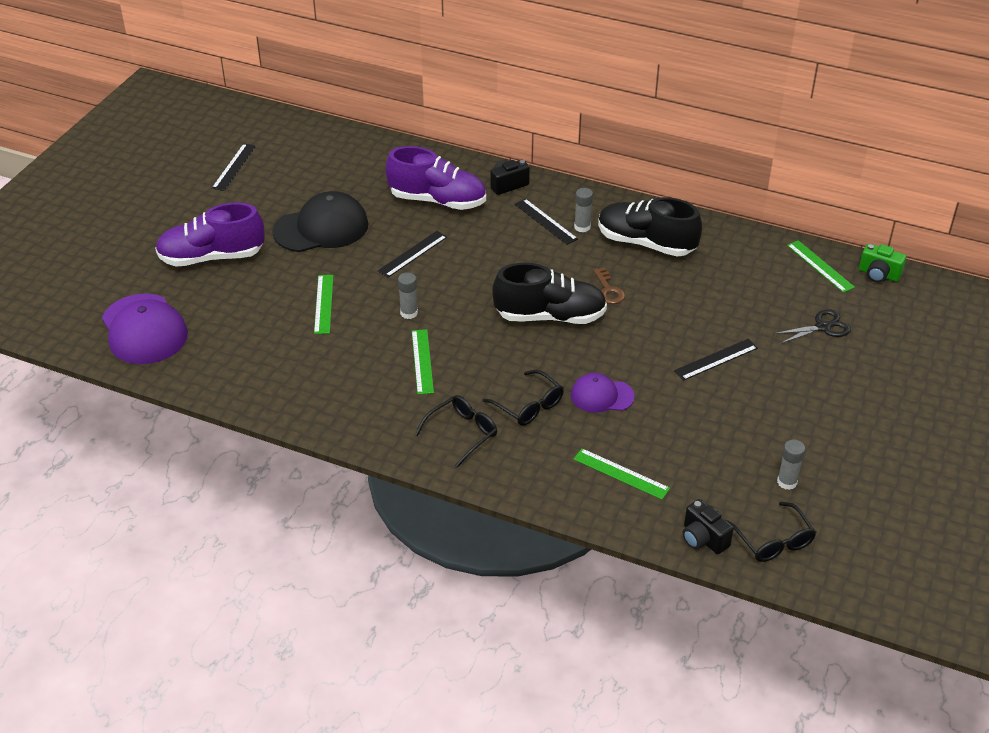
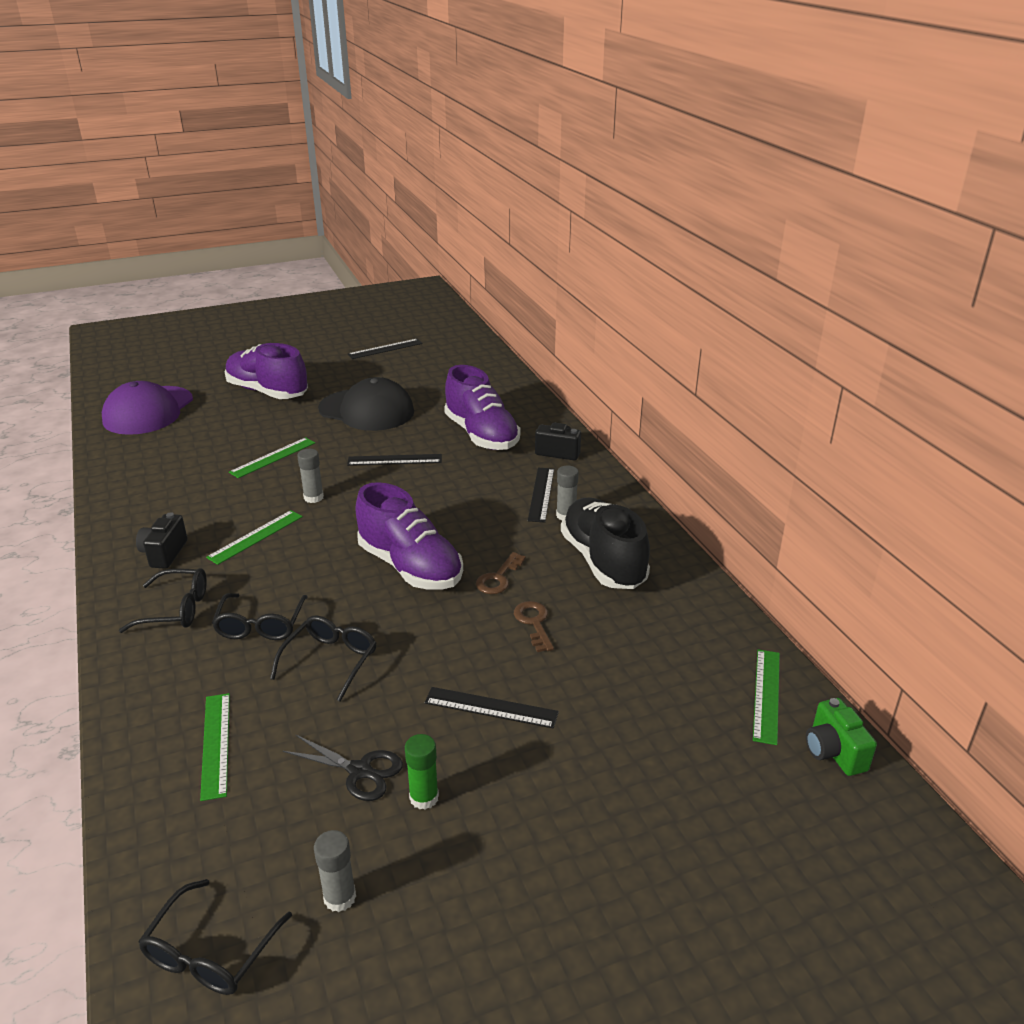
camera: 45 degrees right, 10 degrees down
(550, 316) = (410, 567): black shoe -> purple shoe
(602, 396) = (330, 661): purple cap -> black glasses
(667, 303) = (534, 623): none -> brown key
(703, 539) = (158, 878): black camera -> black camera (164, 553)
(753, 419) = (424, 797): none -> green glue stick
(823, 327) = (666, 760): black scissors -> black scissors (359, 771)

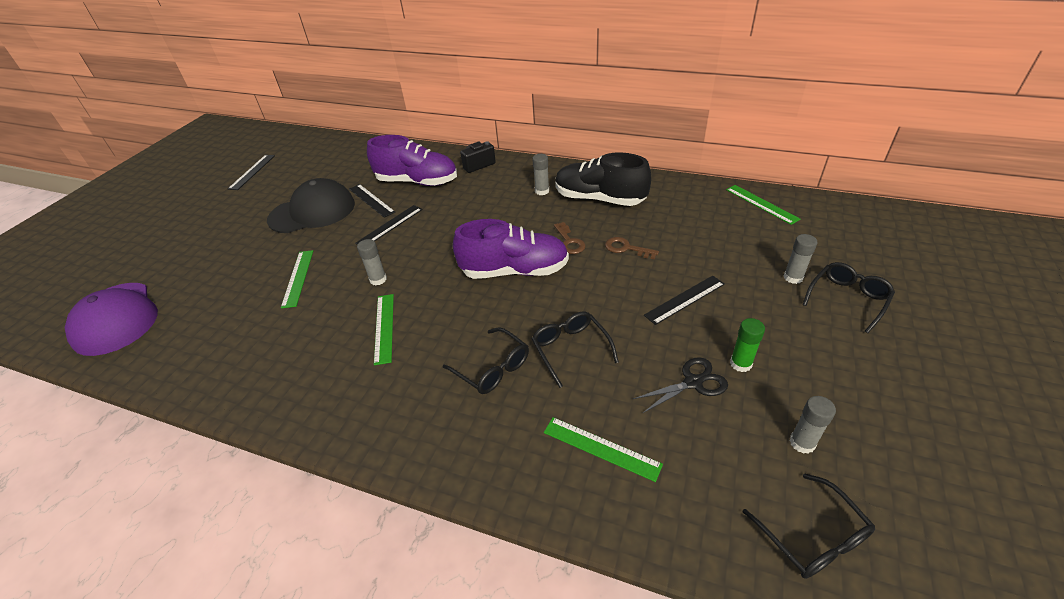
camera: 45 degrees left, 10 degrees up
(164, 553) = (335, 388): black camera -> none
(175, 609) = (416, 409): black glasses -> black glasses (847, 299)
(267, 392) = (207, 244): purple shoe -> none
(541, 494) = (510, 189): black ruler -> black ruler (371, 200)
(634, 784) = (793, 277): none -> grey glue stick
(833, 752) = (818, 206): green camera -> none

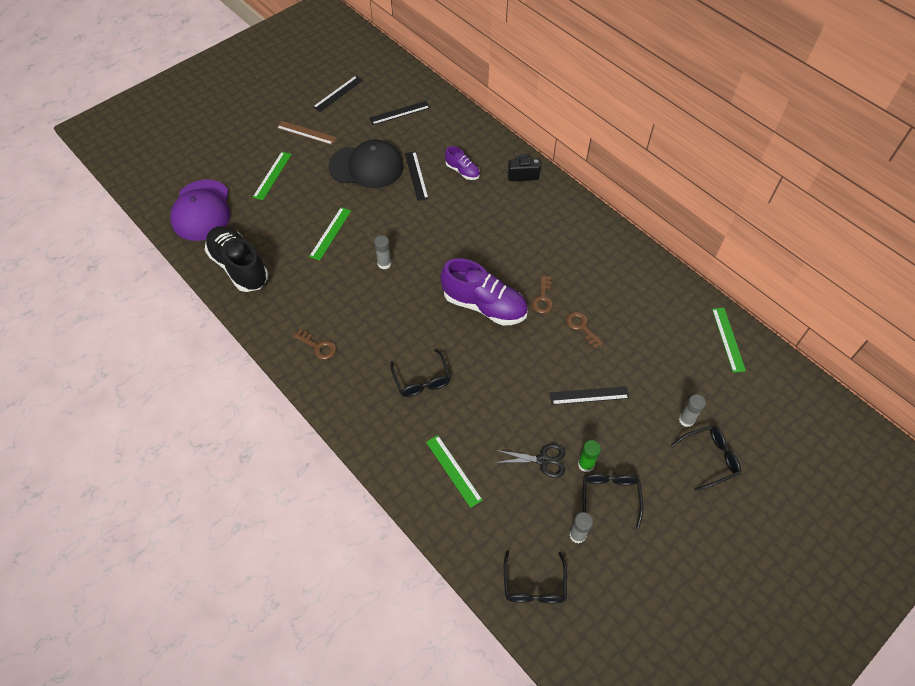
camera: 25 degrees right, 15 degrees up
(229, 209) = (306, 133): none -> brown ruler
(337, 392) = (318, 346): none -> brown key
(384, 327) = (369, 310): green ruler -> green ruler (272, 175)
(390, 226) = (417, 212): black ruler -> black ruler (399, 113)
(417, 182) = (462, 171): purple shoe -> purple shoe, size x0.51
(542, 191) = (556, 233): grey glue stick -> none
(571, 350) = (481, 393): black glasses -> black glasses (610, 498)
(599, 199) = (597, 265): black shoe -> black shoe (239, 267)

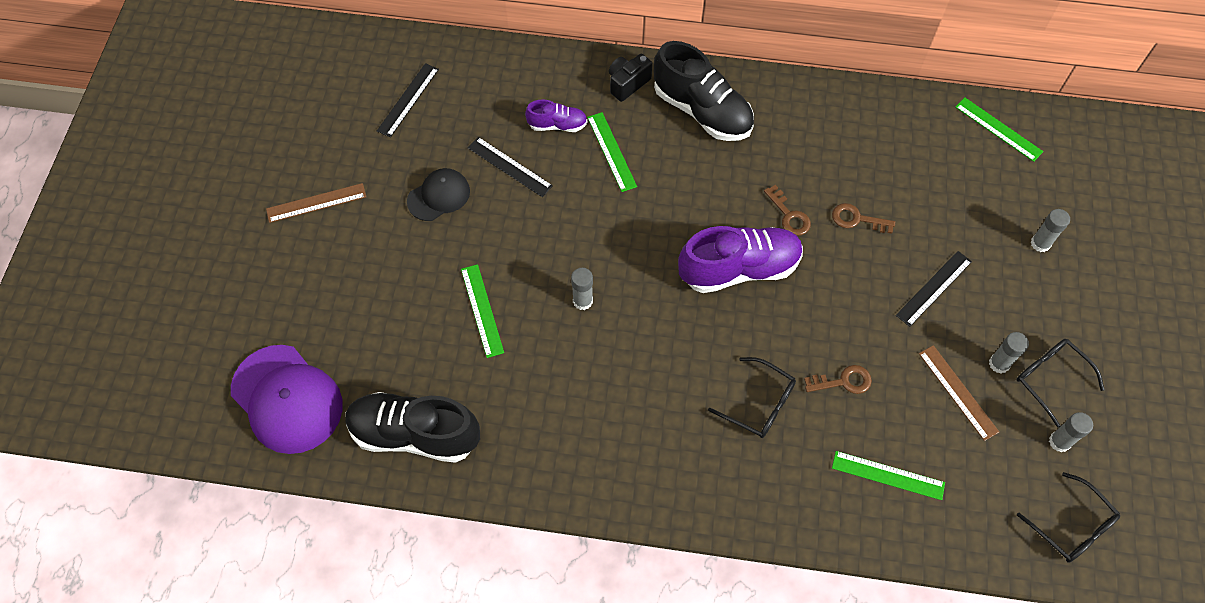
camera: 40 degrees left, 5 degrees up
(272, 175) = (331, 288): green ruler -> green ruler (611, 151)
(318, 346) = (610, 456): brown key -> brown key (843, 381)
(338, 93) = (302, 124): black ruler -> none
(366, 167) = (439, 196): black cap -> black cap, size x0.58
(543, 460) = (957, 392): black scissors -> brown ruler
(550, 214) = (702, 111): none -> black shoe
(586, 464) = (999, 363): green glue stick -> grey glue stick
(709, 459) = (1094, 268): black glasses -> none

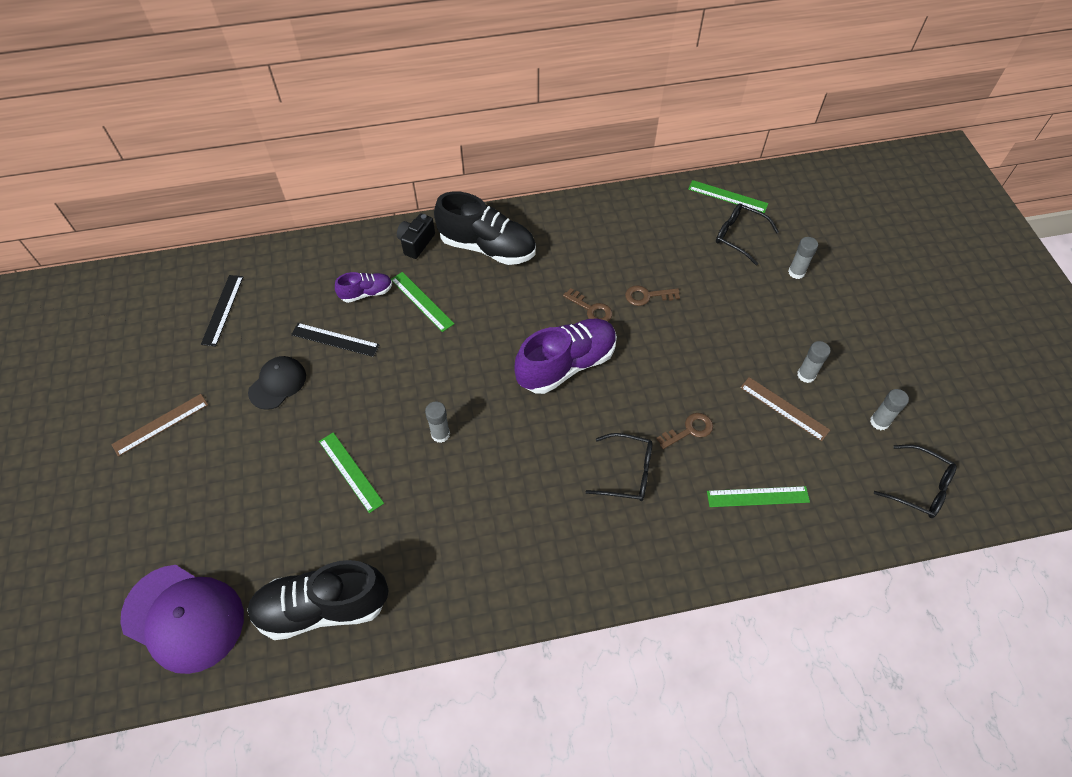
camera: 20 degrees left, 5 degrees down
(934, 288) = (730, 332): black ruler -> none
(1051, 380) = (851, 375): black glasses -> black glasses (740, 237)

